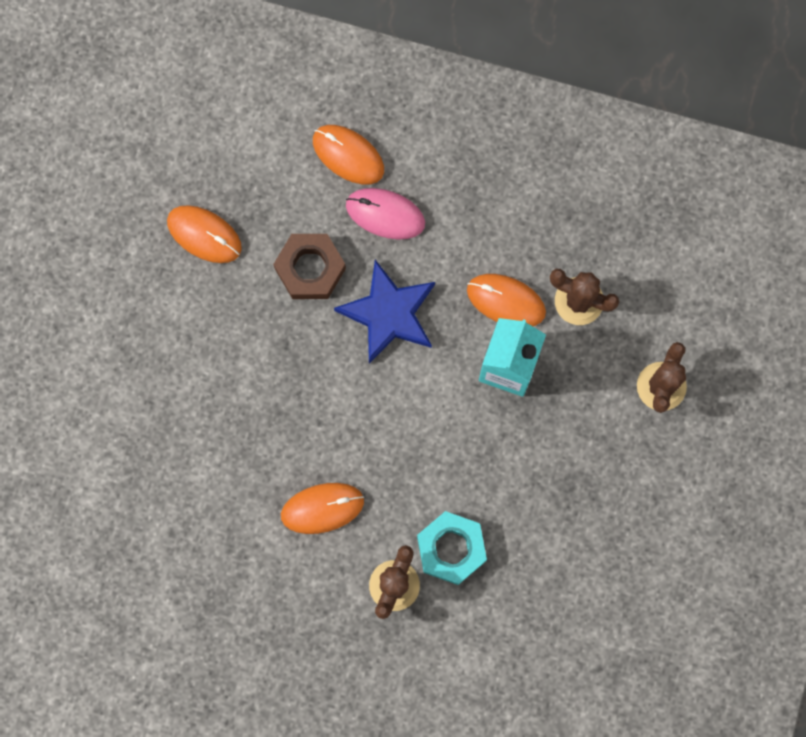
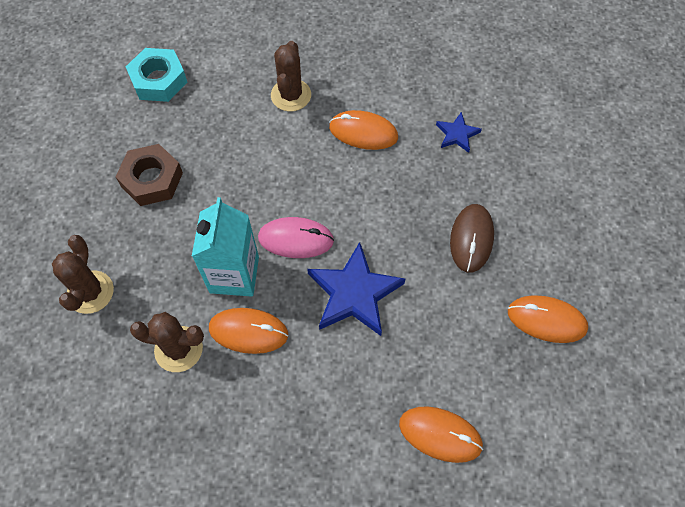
camera: 165 degrees right, 15 degrees down
(214, 476) = (457, 134): none -> blue star
(246, 341) = (471, 239): none -> brown mouse
(310, 268) = (438, 314): brown nut -> brown nut (152, 179)
(322, 508) = (363, 132): orange mouse -> orange mouse turned 45 degrees clockwise
(385, 214) = (385, 384): pink mouse -> pink mouse (296, 239)
(451, 548) = (252, 128): turquoise nut -> turquoise nut (158, 80)

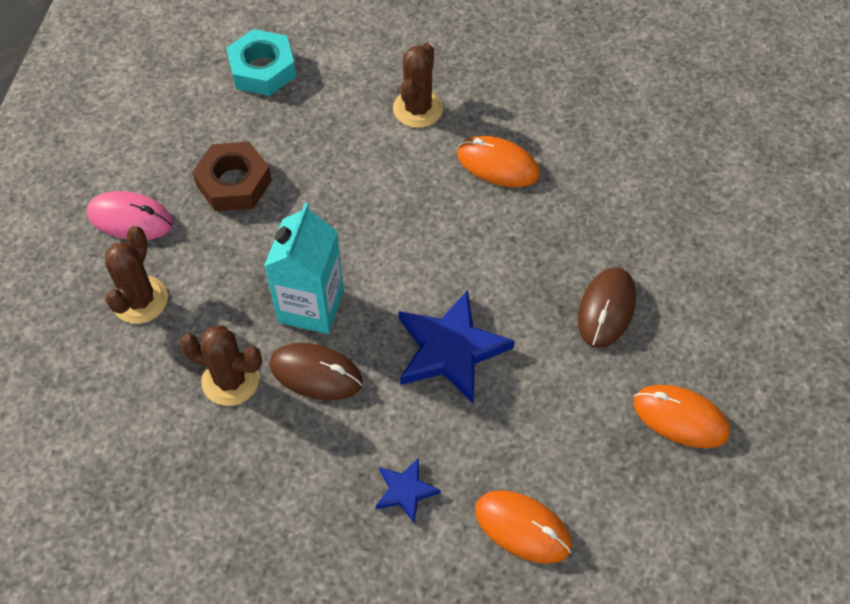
camera: 10 degrees right, 5 degrees down
(248, 331) = (316, 373): orange mouse -> brown mouse
(296, 239) = (392, 277): pink mouse -> pink mouse (130, 219)
(457, 134) = (613, 183): blue star -> blue star (405, 491)

